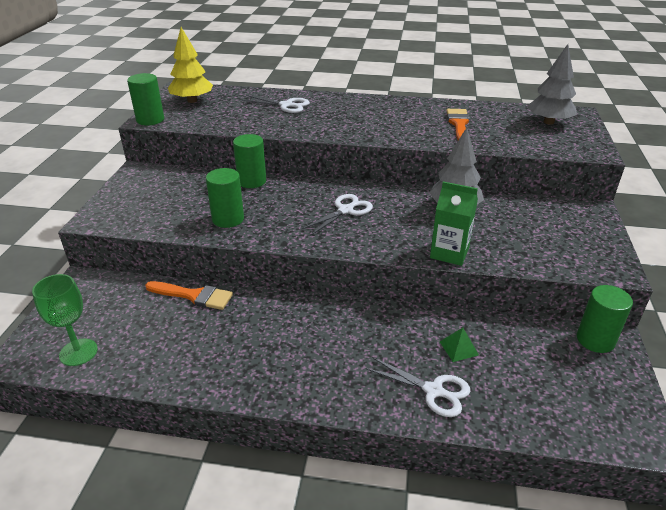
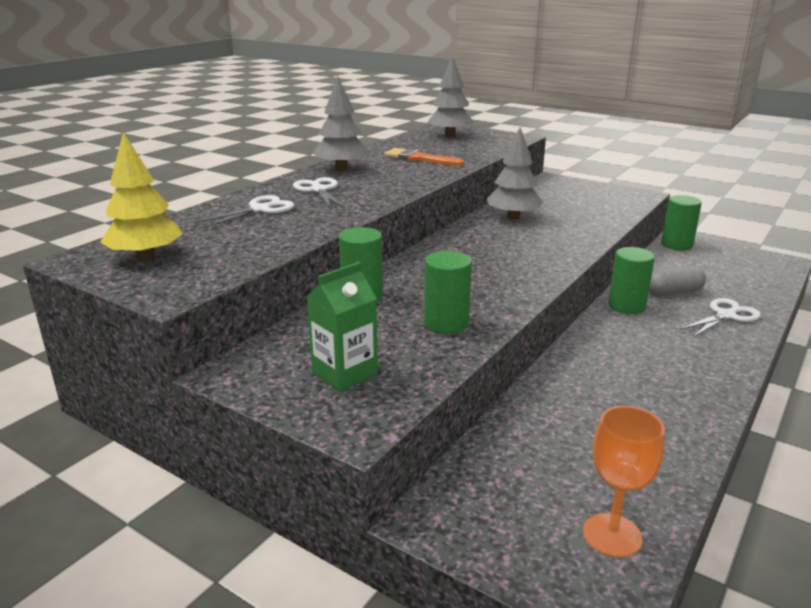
camera: 65 degrees left, 10 degrees down
(78, 352) = (612, 535): green goblet -> orange goblet
(150, 120) = (173, 293): green cylinder -> green cylinder (626, 306)
(193, 296) = (524, 416): orange brush -> none
(345, 210) = (480, 259): white scissors -> white scissors (319, 190)
(396, 106) = (341, 169): none -> grey tree
(449, 253) = (589, 236): green carton -> green carton (344, 373)
(458, 348) = (673, 292): green pyramid -> grey capsule

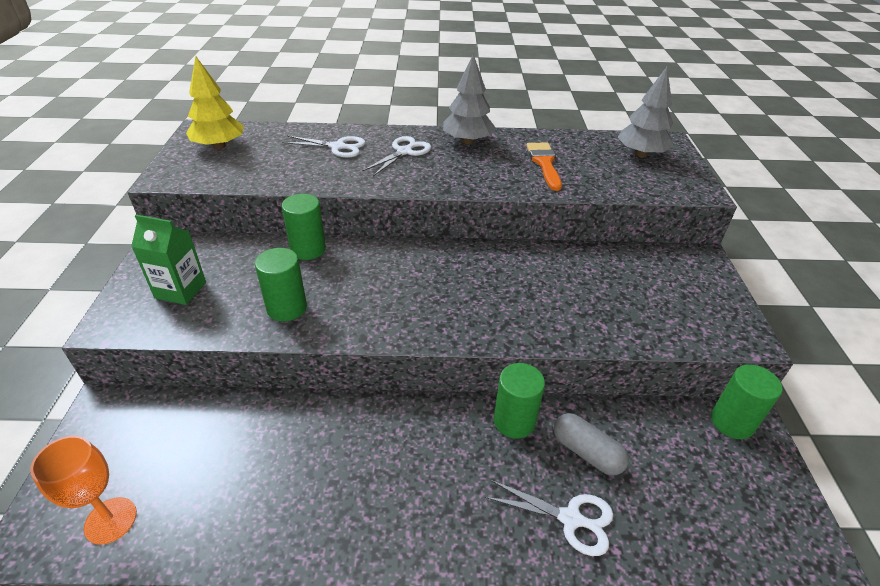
camera: 55 degrees right, 15 degrees up
(513, 217) = (553, 268): grey tree -> none

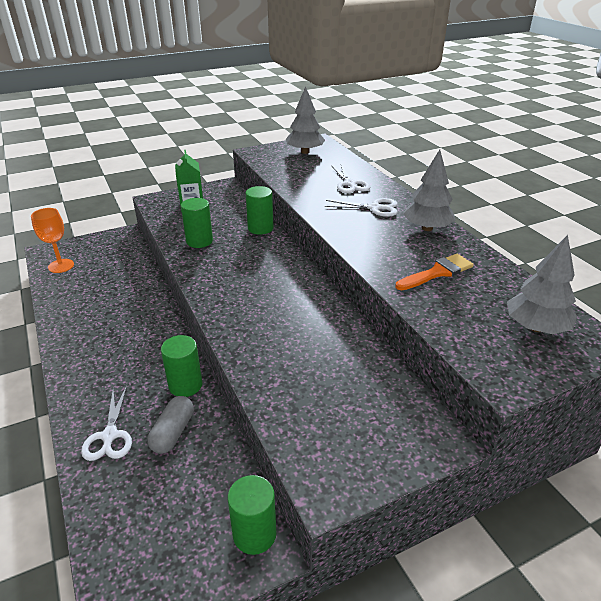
camera: 65 degrees right, 5 degrees down
(219, 146) = (305, 152): yellow tree -> grey tree

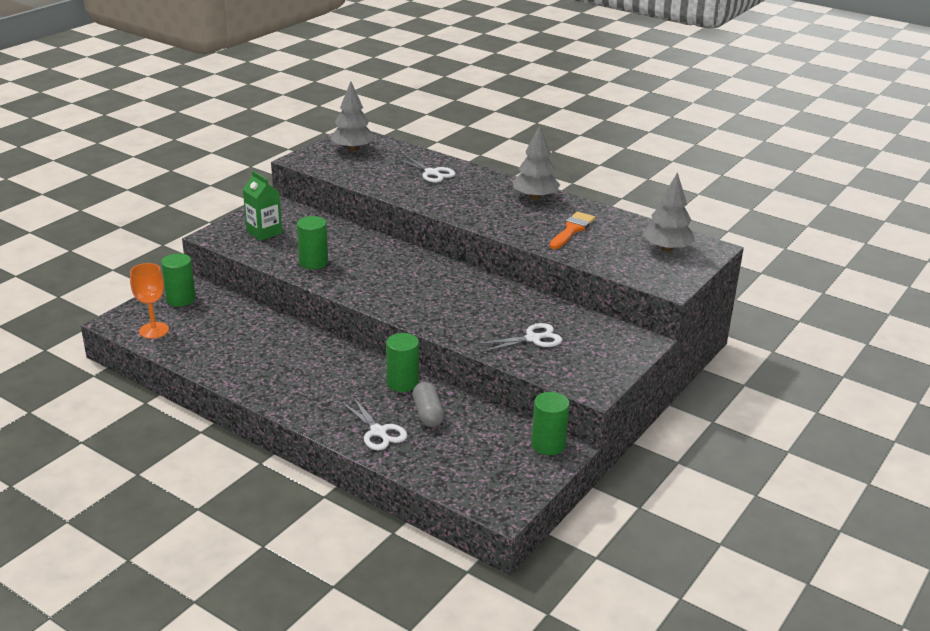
camera: 30 degrees left, 5 degrees down
(260, 228) = (360, 237): green cylinder -> green cylinder (181, 299)
(374, 208) = (475, 190): white scissors -> white scissors (533, 339)

